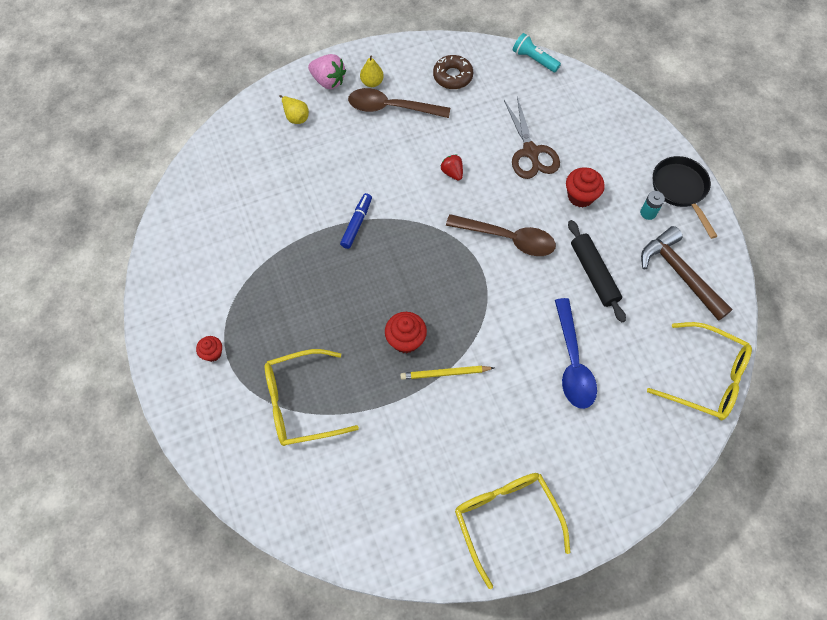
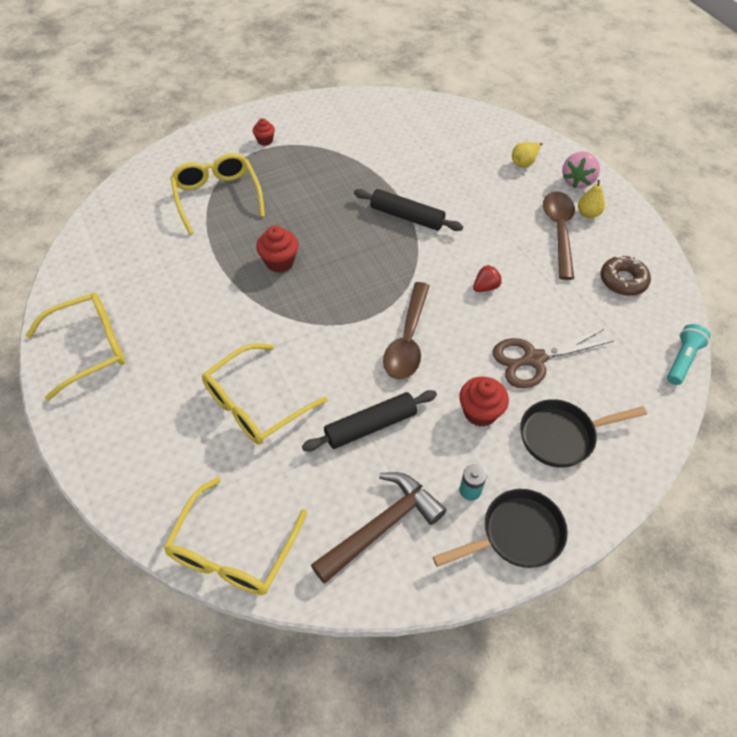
camera: 85 degrees right, 10 degrees down
(357, 223) = (407, 217): blue marker -> black rolling pin
(445, 373) = (244, 294): yellow pencil -> none
(572, 362) = (255, 404): blue spoon -> yellow glasses
(601, 147) = (562, 436): none -> black pan

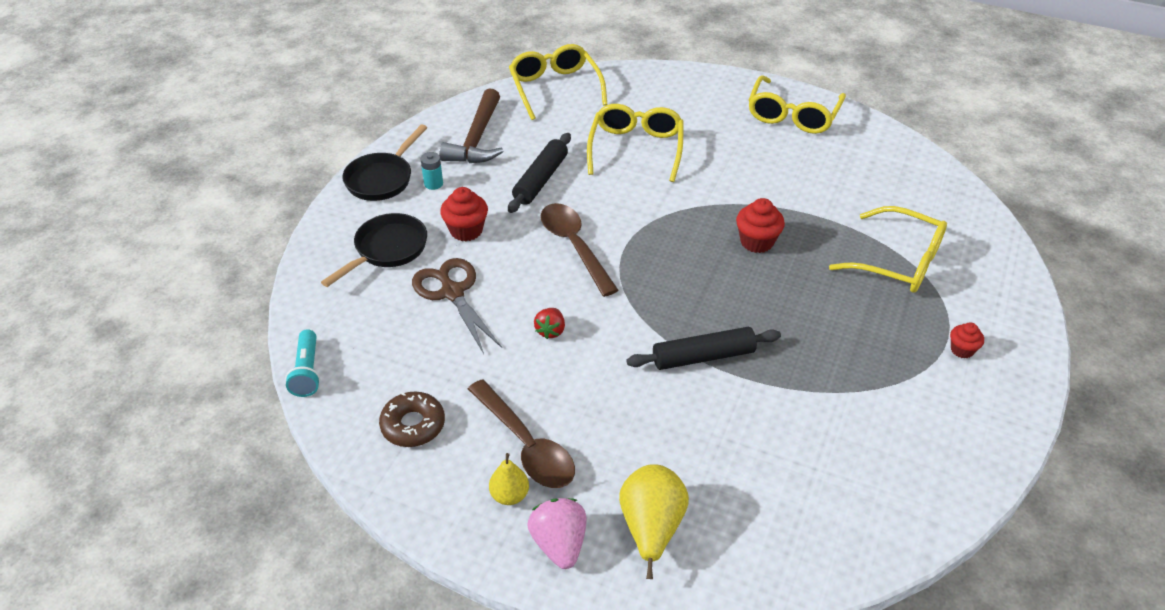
camera: 140 degrees right, 10 degrees down
(524, 162) = (651, 528): yellow pear -> yellow pear, size x1.67
(533, 359) = (452, 292): brown scissors -> brown scissors turned 60 degrees counterclockwise

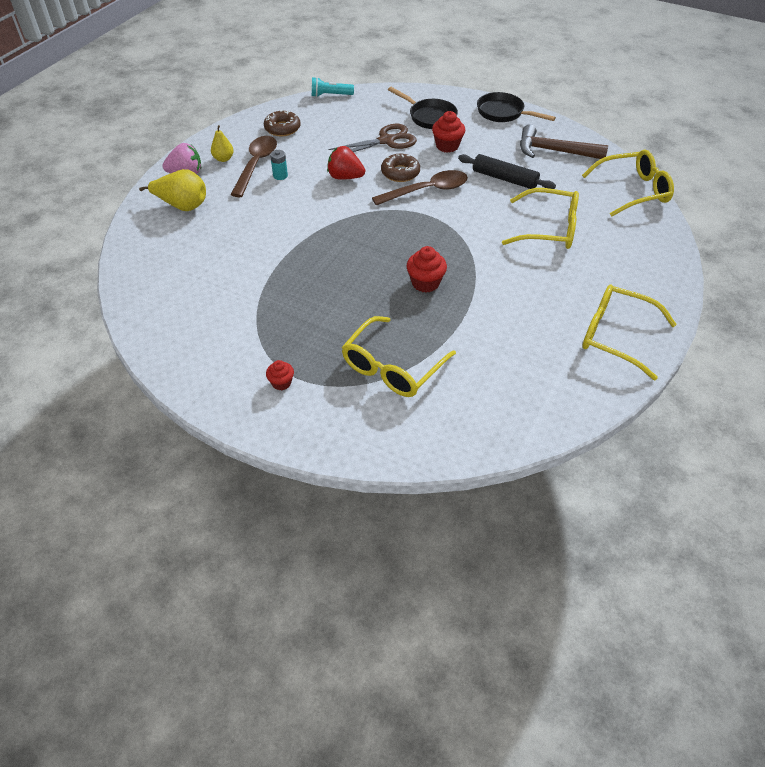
camera: 95 degrees right, 5 degrees up
(433, 184) = (498, 133): turquoise battery -> turquoise battery (280, 176)
(526, 445) = (256, 165): brown spoon -> brown spoon turned 135 degrees clockwise
(535, 274) = (400, 173): none -> brown donut
(550, 331) = (345, 177): red strawberry -> red strawberry, size x1.58
(703, 357) = (307, 240): black rolling pin -> none

